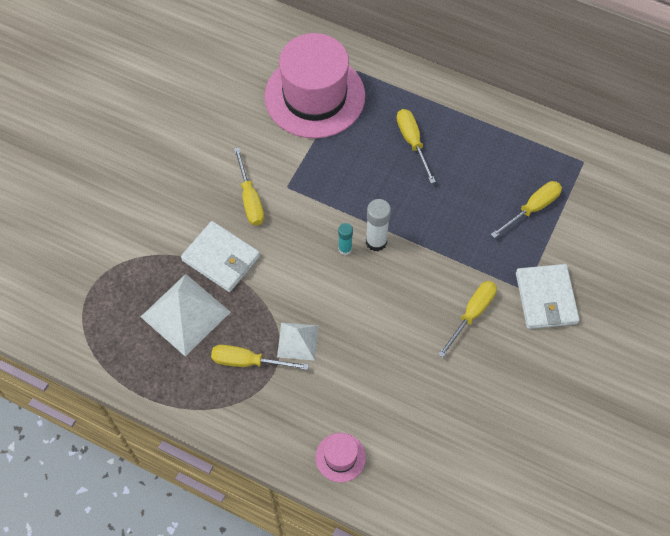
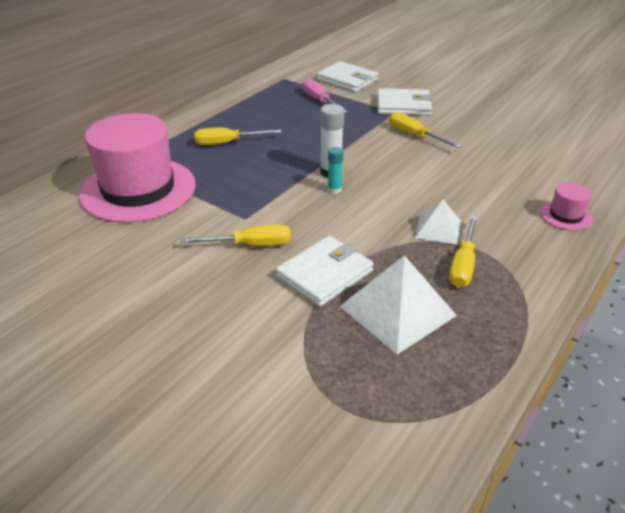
camera: 80 degrees left, 25 degrees down
(532, 208) = (319, 101): yellow screwdriver -> pink screwdriver
(600, 230) = (347, 80): none -> white wallet

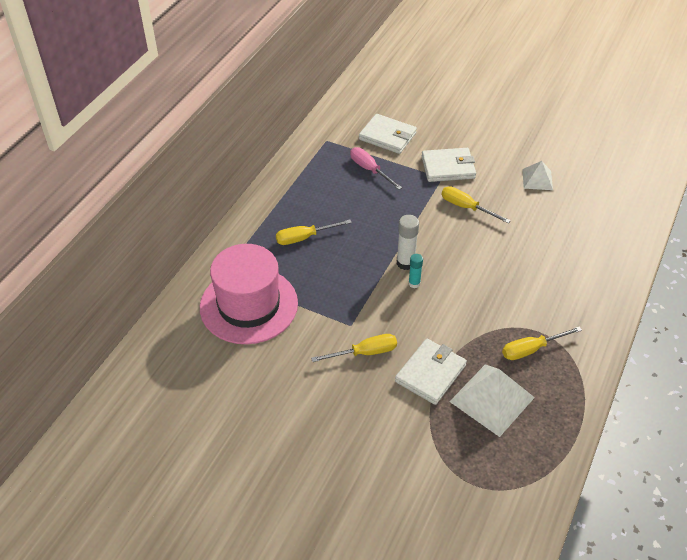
camera: 10 degrees left, 10 degrees up
(438, 229) = (506, 315): white pyramid -> white pyramid (537, 179)
(463, 265) = (531, 349): yellow screwdriver -> yellow screwdriver turned 60 degrees clockwise
(566, 215) = (602, 287): pink hat -> none

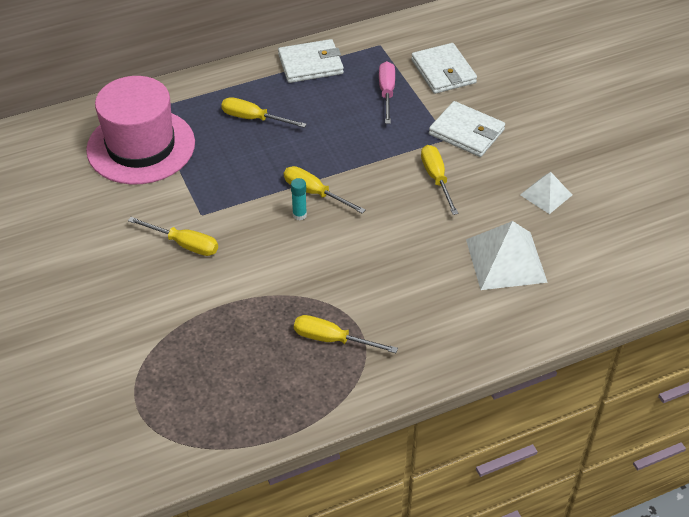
camera: 40 degrees right, 0 degrees up
(405, 263) = (314, 193): white glue stick -> yellow screwdriver
(430, 373) = (216, 297): white wallet -> white wallet (310, 64)
(492, 399) = (241, 355): white pyramid -> white pyramid (506, 260)

